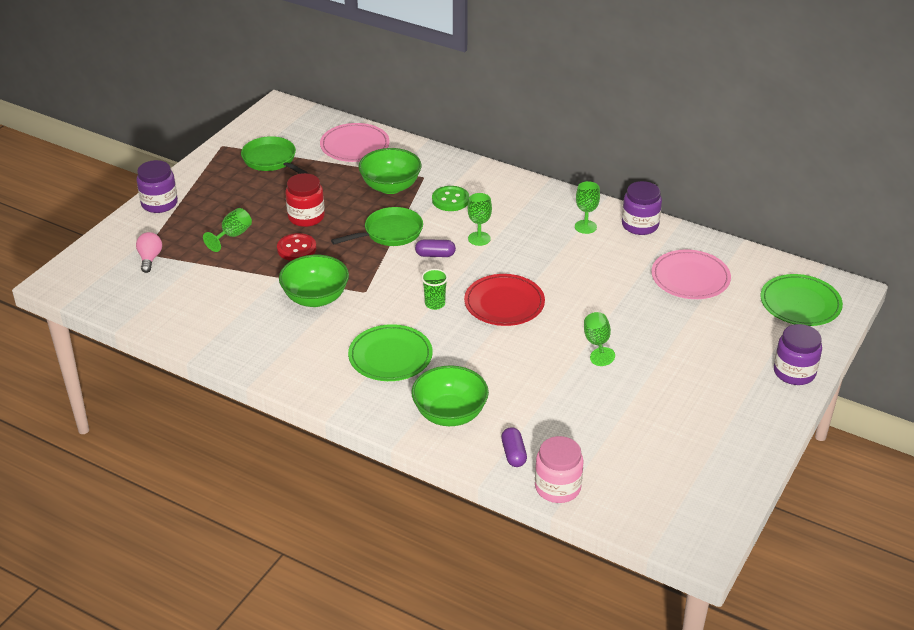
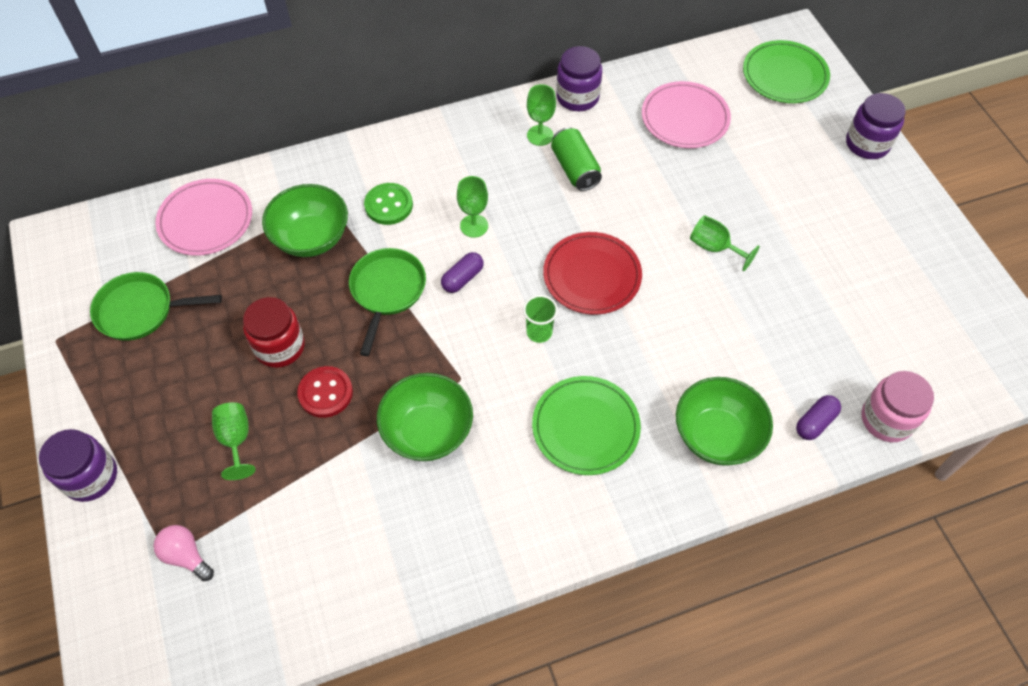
camera: 50 degrees left, 20 degrees up
(513, 454) = (815, 422): purple capsule -> purple capsule turned 75 degrees counterclockwise
(579, 254) = (575, 169): none -> green can

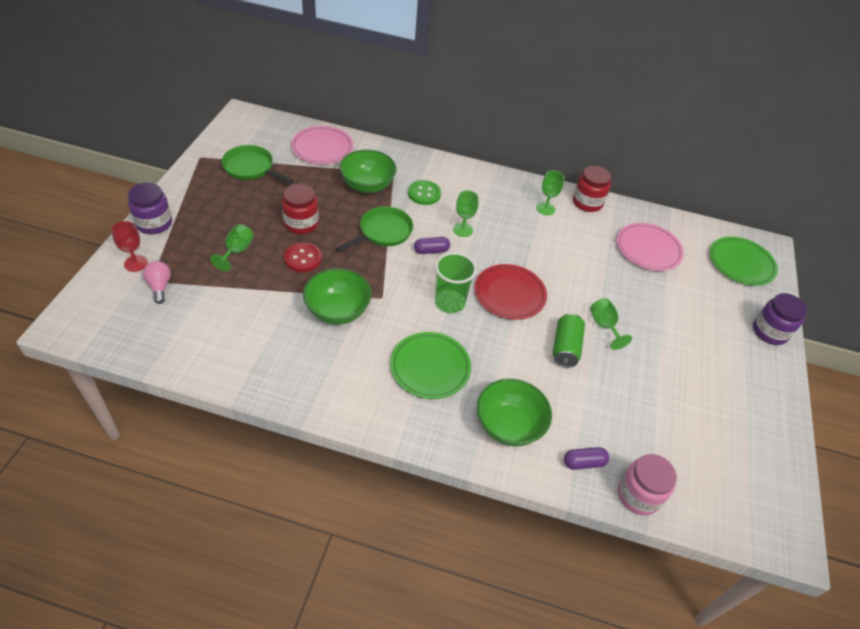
camera: 30 degrees right, 10 degrees down
(123, 548) = (136, 263): none -> red goblet
(539, 332) = (449, 303): green cup -> green cup, size x1.62
(575, 169) = (551, 236): green can -> green can (565, 347)
(577, 97) = (587, 202): purple jar -> red jar

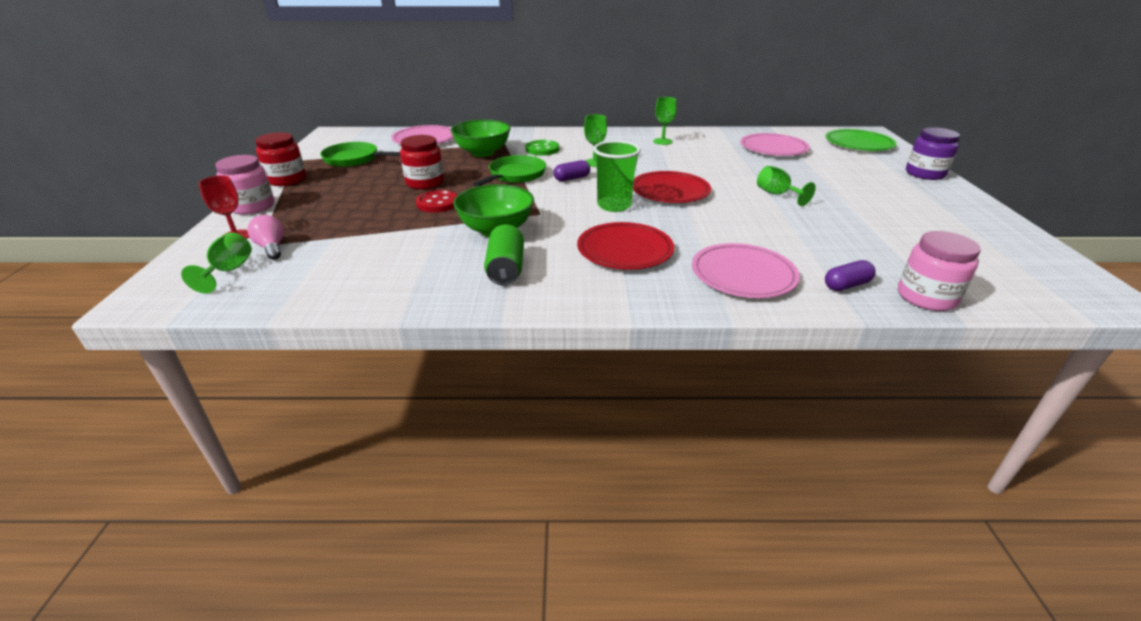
camera: 10 degrees left, 15 degrees down
(154, 223) = (253, 206): purple jar -> pink jar
(237, 251) = (359, 210): green goblet -> green goblet (229, 271)
(430, 367) = (625, 250): green plate -> red plate
(508, 426) = (743, 275): green bowl -> pink plate
(565, 347) = (753, 213): green can -> green can (505, 269)
(587, 202) = (697, 133): red jar -> red jar (287, 180)

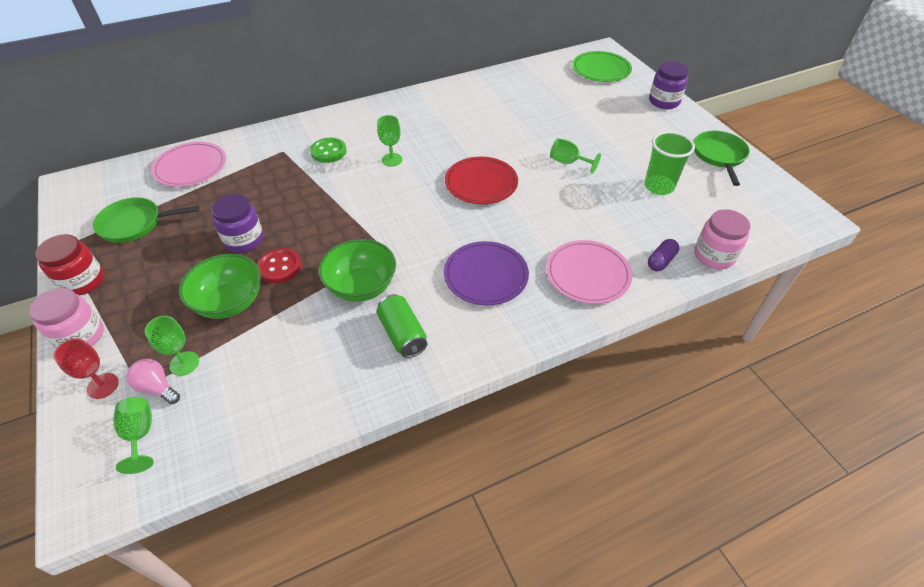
camera: 25 degrees left, 15 degrees up
(425, 183) = (244, 240): red jar -> purple jar
(482, 152) = (270, 173): green bowl -> green bowl (230, 302)
(515, 175) = (328, 201): green pan -> green pan (719, 156)
(572, 178) = (385, 190): purple capsule -> none
(614, 205) = (445, 219): green cup -> green cup (659, 186)
(625, 250) = (486, 275): red plate -> purple plate
(662, 141) = (436, 108): green goblet -> green goblet (184, 363)
(773, 148) = (536, 94): pink plate -> none

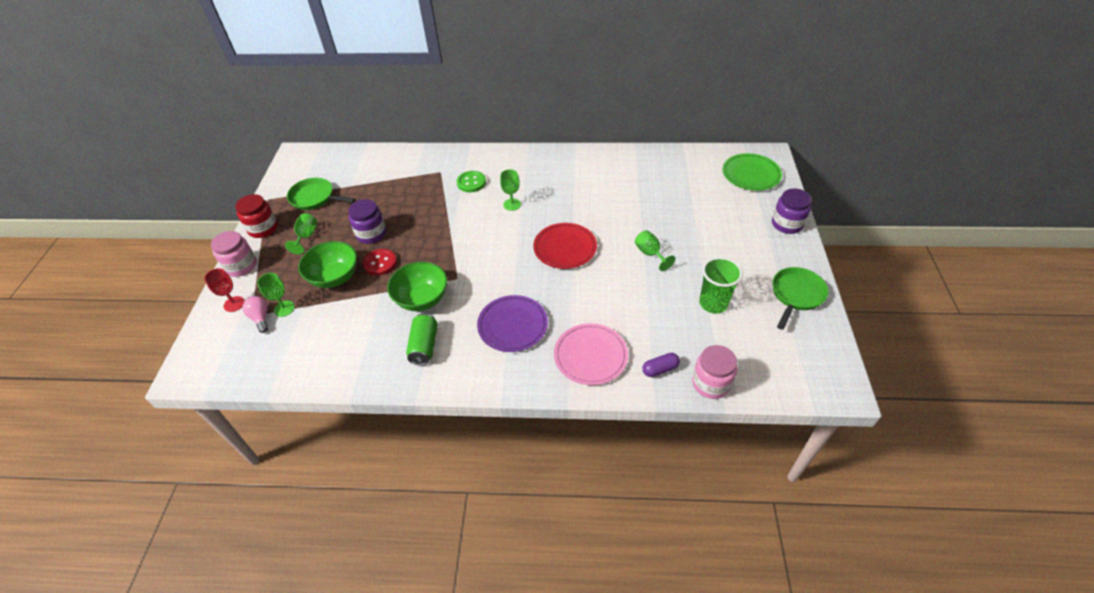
camera: 30 degrees right, 0 degrees up
(140, 434) = (234, 344): green goblet -> green goblet (306, 236)
(191, 167) = (373, 165): pink plate -> none

